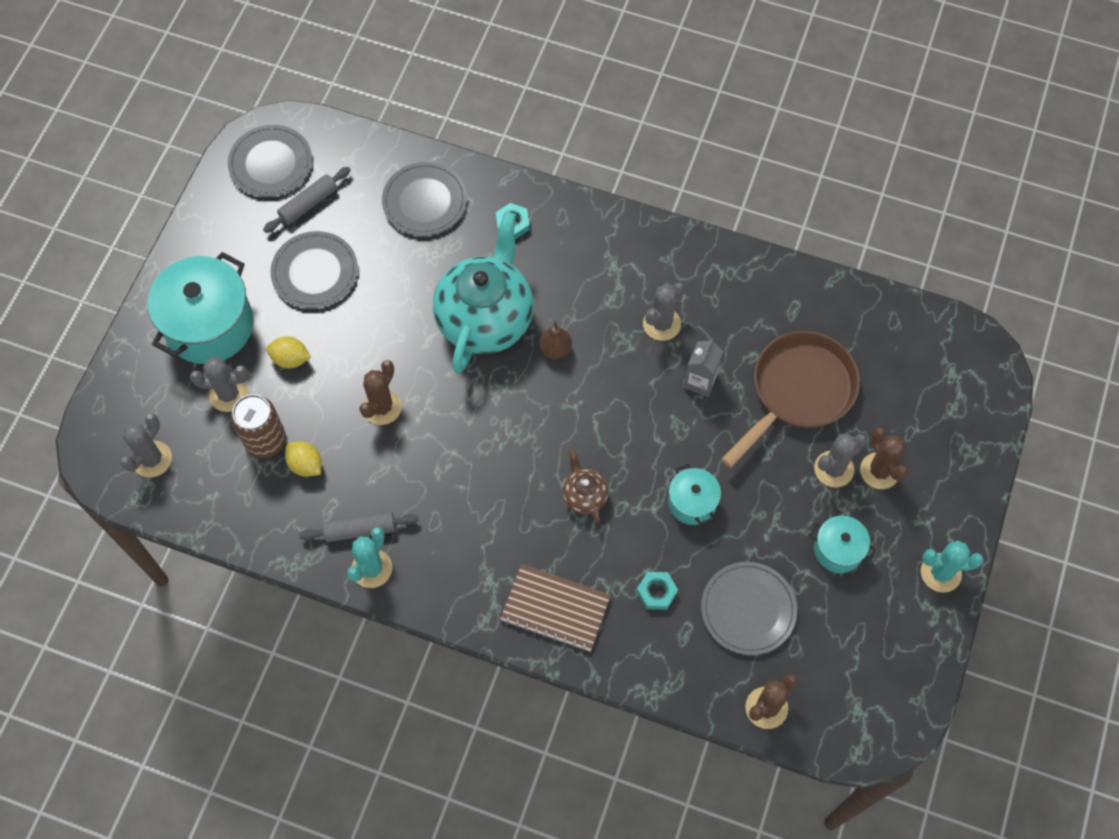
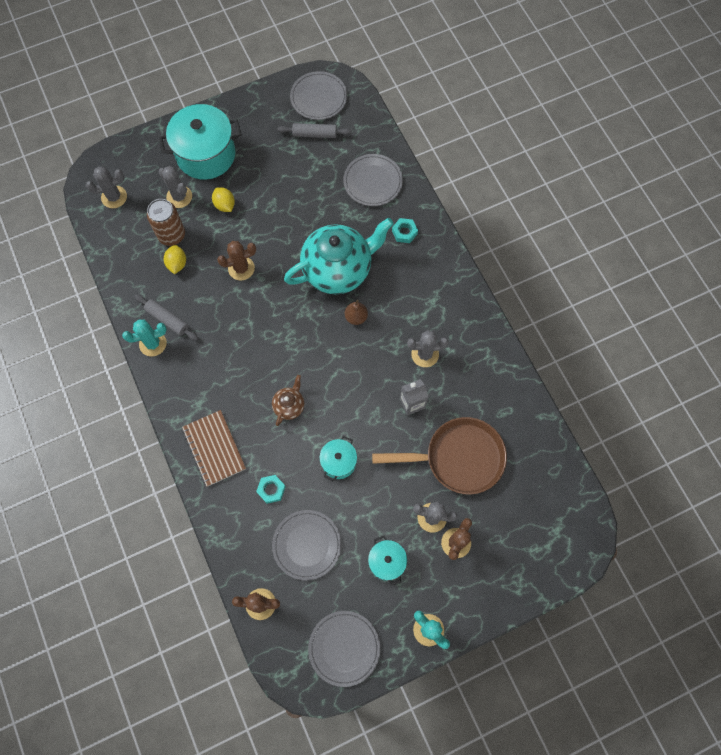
camera: 45 degrees right, 5 degrees up
(315, 272) = (281, 171): grey plate -> grey plate (344, 648)

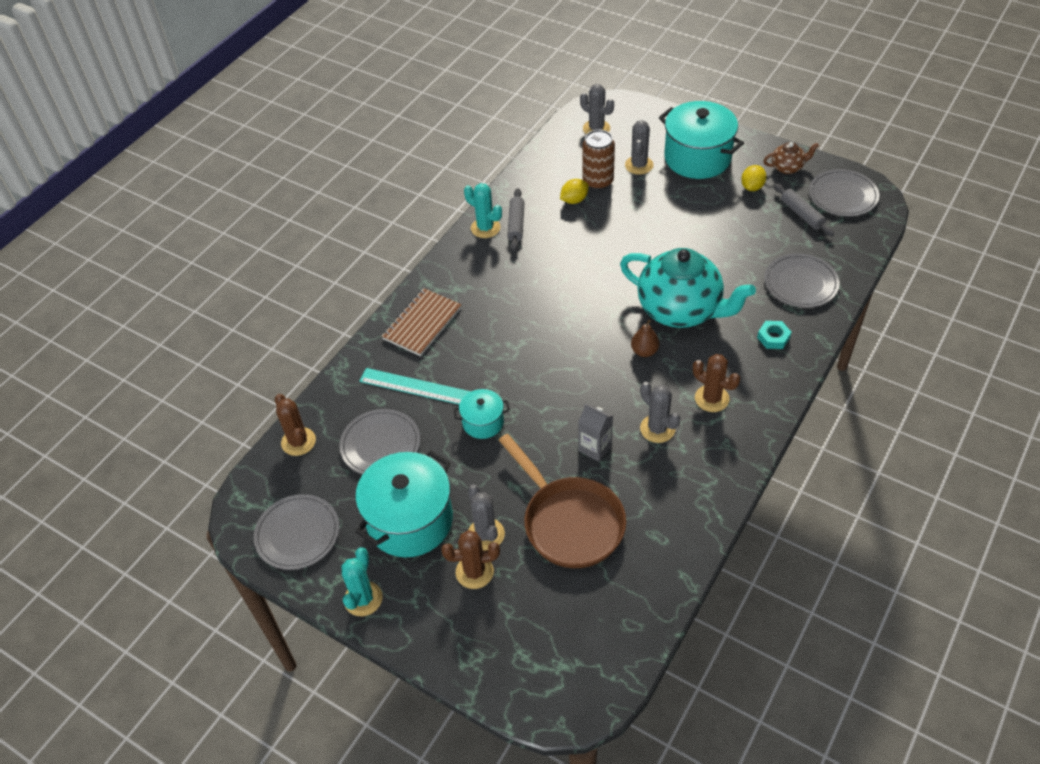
camera: 60 degrees right, 20 degrees down
(225, 205) = (662, 197): yellow lemon -> yellow lemon (752, 187)
(241, 268) = (612, 243): brown cactus -> brown cactus (712, 398)
(271, 490) = (415, 387): turquoise nut -> turquoise ruler
(289, 406) = (508, 353): brown teapot -> brown teapot (787, 168)
(386, 562) = (410, 520): turquoise pot -> turquoise pot, size x1.95

